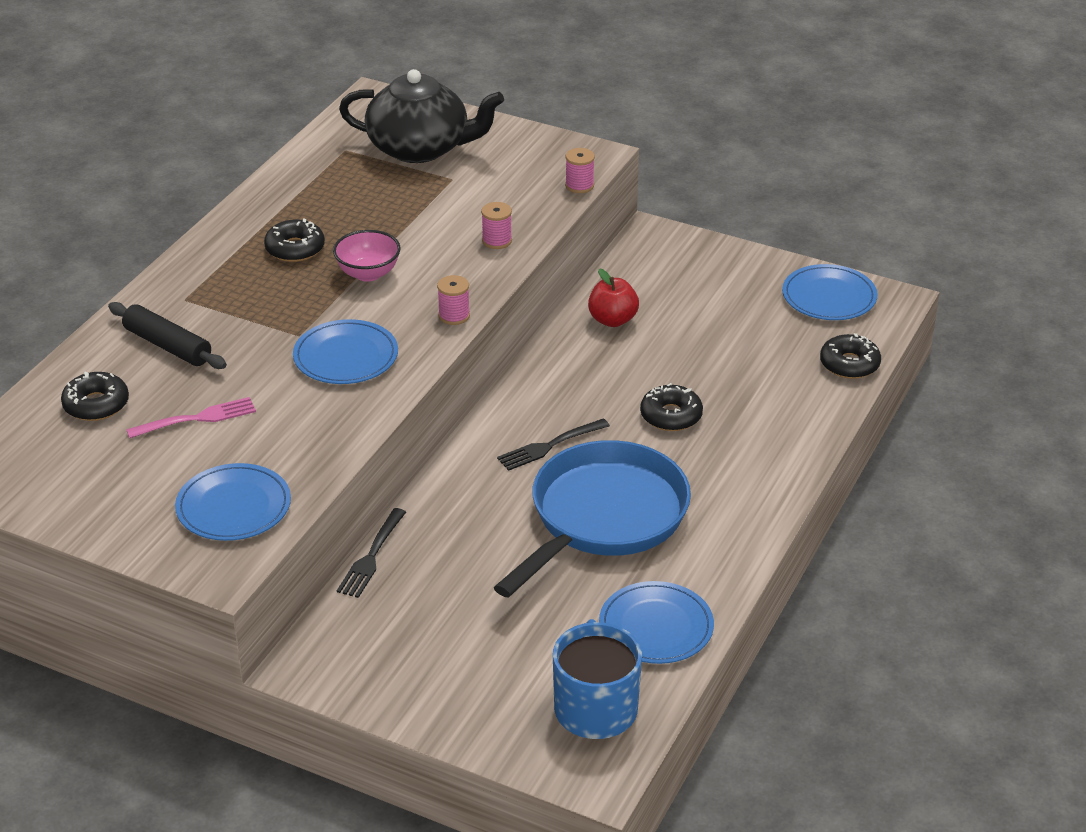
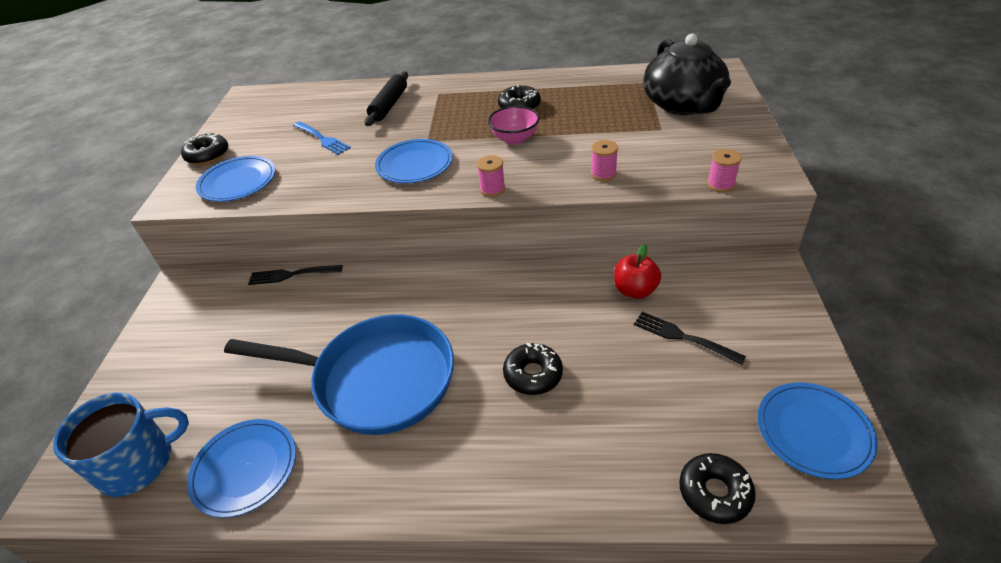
camera: 70 degrees right, 5 degrees up
(96, 405) = (322, 106): black donut -> black donut (208, 155)
(196, 419) = (321, 139): pink fork -> blue fork
(550, 445) = (451, 315): black fork -> black fork (684, 337)

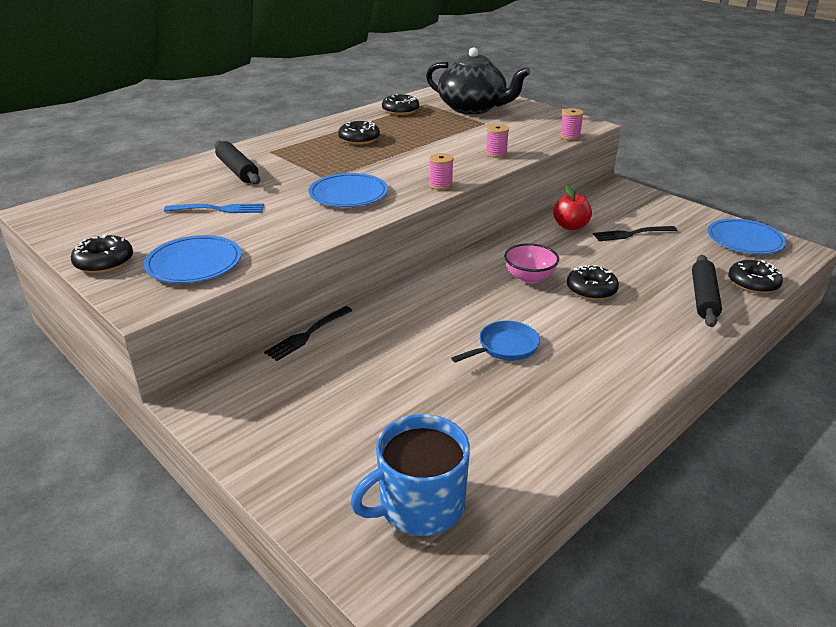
camera: 50 degrees left, 10 degrees down
(138, 463) = (419, 506): blue mug -> blue mug turned 135 degrees counterclockwise
(244, 469) = (512, 445): blue plate -> none
(376, 380) = (505, 347): blue pan -> blue pan, size x0.44
(514, 139) = (397, 156): pink bowl -> pink bowl (529, 278)
(609, 84) = (400, 111): none -> black donut
(624, 465) = (703, 297): none -> black rolling pin

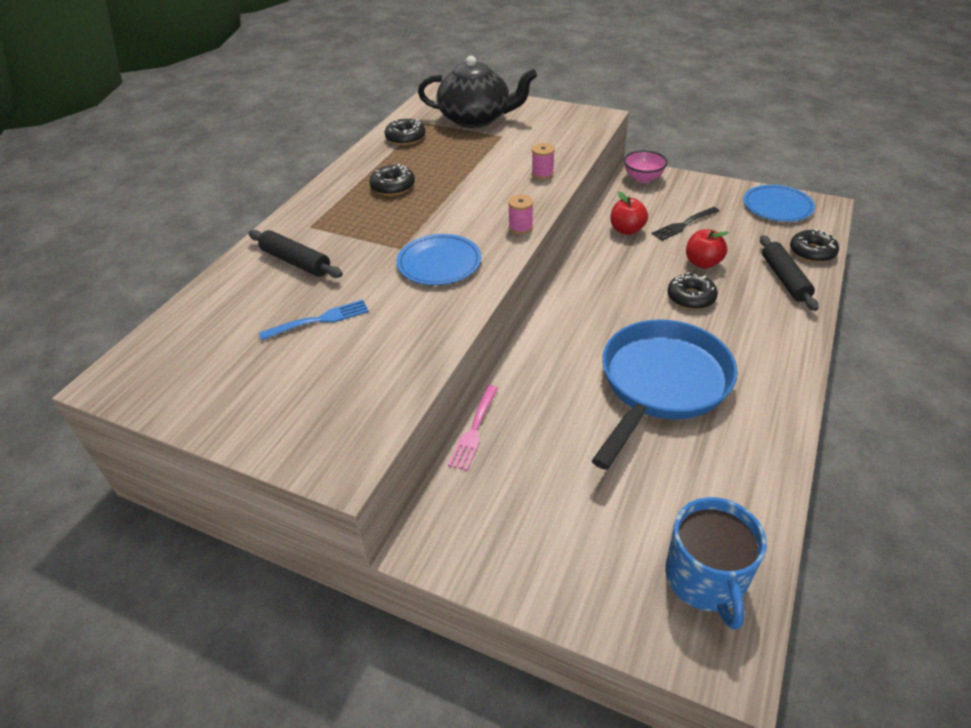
camera: 20 degrees left, 10 degrees up
(104, 262) = (251, 429): black donut -> none
(194, 263) = (352, 400): blue plate -> none
(308, 334) = (474, 429): black fork -> pink fork
(419, 506) = (706, 579): blue mug -> blue mug turned 45 degrees counterclockwise
(505, 347) = (661, 384): blue pan -> blue pan, size x2.27
(529, 278) = (630, 300): pink bowl -> pink bowl (643, 178)
(570, 136) = (594, 135): pink spool -> none
(626, 266) = (702, 263): none -> red apple

